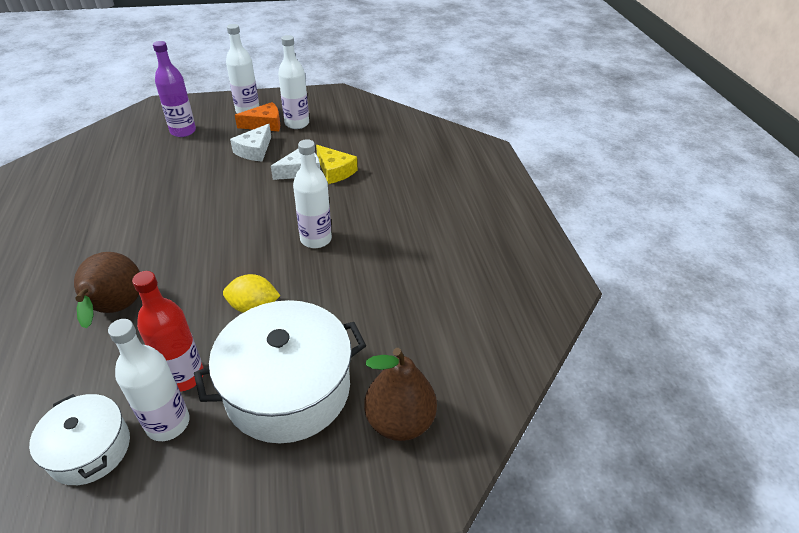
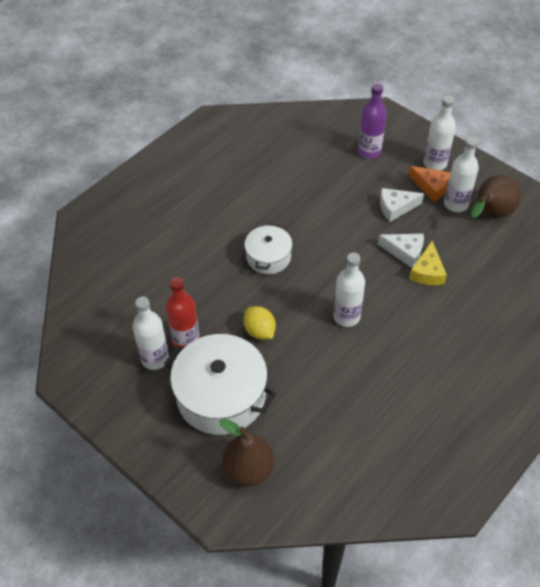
camera: 55 degrees right, 10 degrees up
(90, 449) = (116, 339): white pot -> white pot (268, 257)
(116, 310) = (197, 268): brown pear -> brown pear (490, 214)

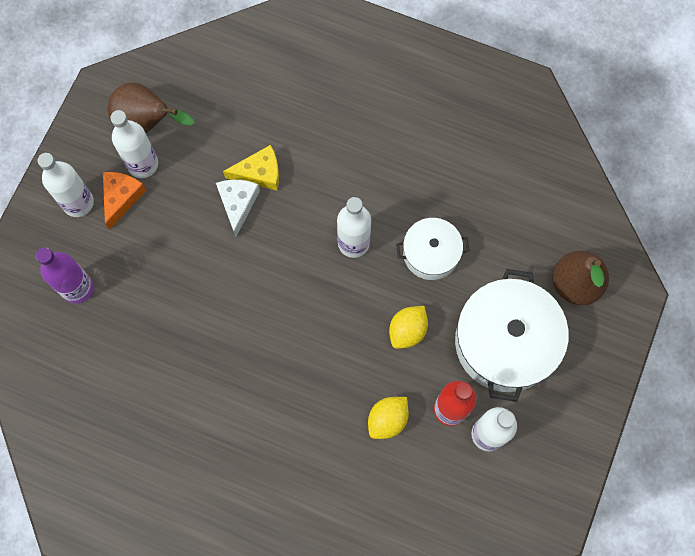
camera: 110 degrees left, 20 degrees up
(197, 298) = (387, 420): none -> yellow lemon
(268, 257) = (297, 358): white pot -> white pot (431, 254)
(395, 207) = (169, 231): white cheese -> none

